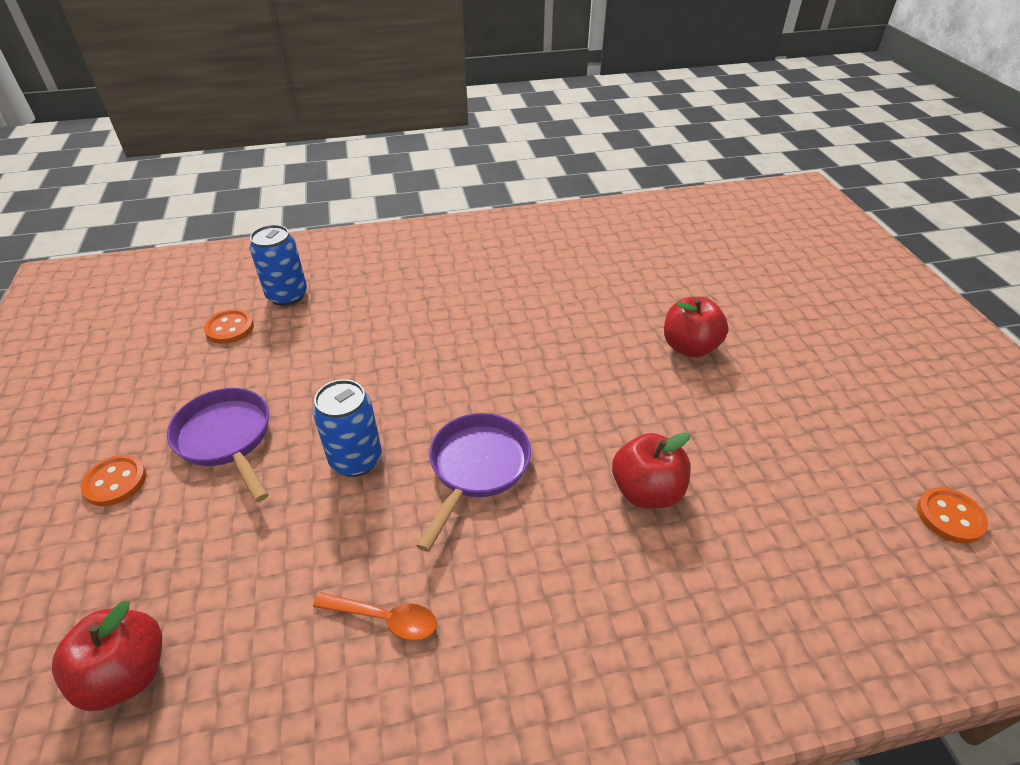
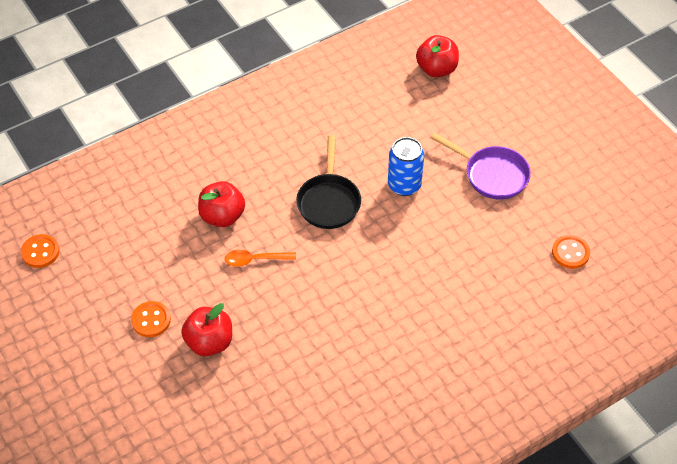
camera: 160 degrees right, 10 degrees up
(115, 482) = (530, 134): orange button -> orange button (151, 320)
(287, 295) = (556, 298): blue can -> none
(384, 619) = (337, 118): orange spoon -> orange spoon (255, 260)
(477, 468) = (329, 201): purple pan -> black pan

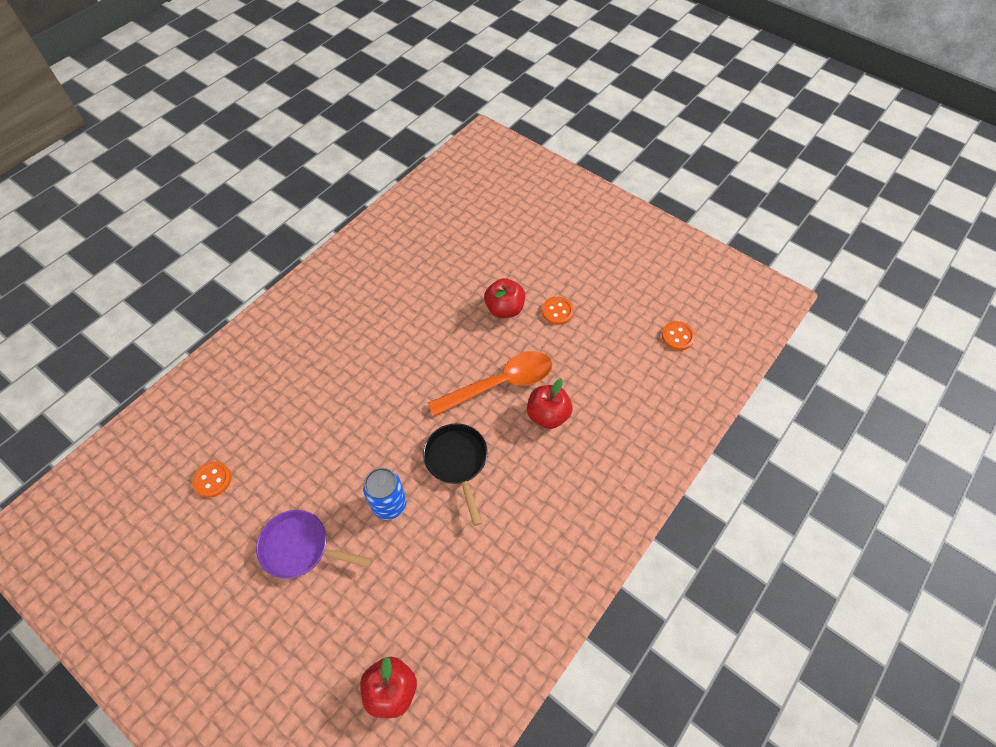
camera: 160 degrees right, 5 degrees up
(255, 260) = (500, 384): orange spoon -> orange spoon, size x2.05

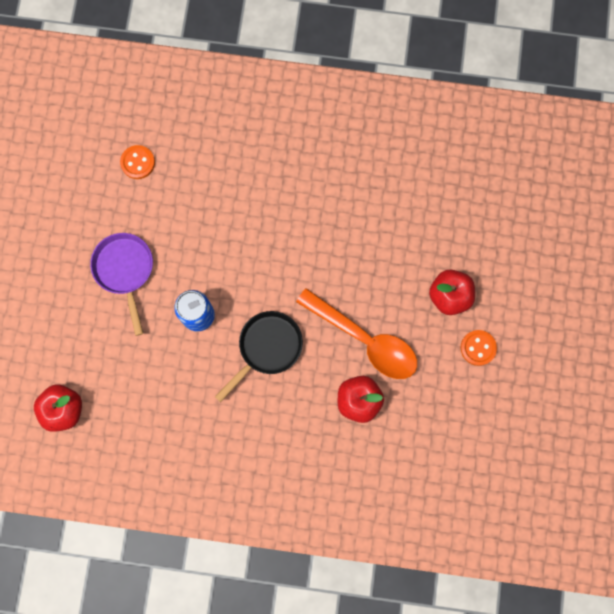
camera: 60 degrees right, 20 degrees up
(677, 336) = (521, 480): orange button -> none

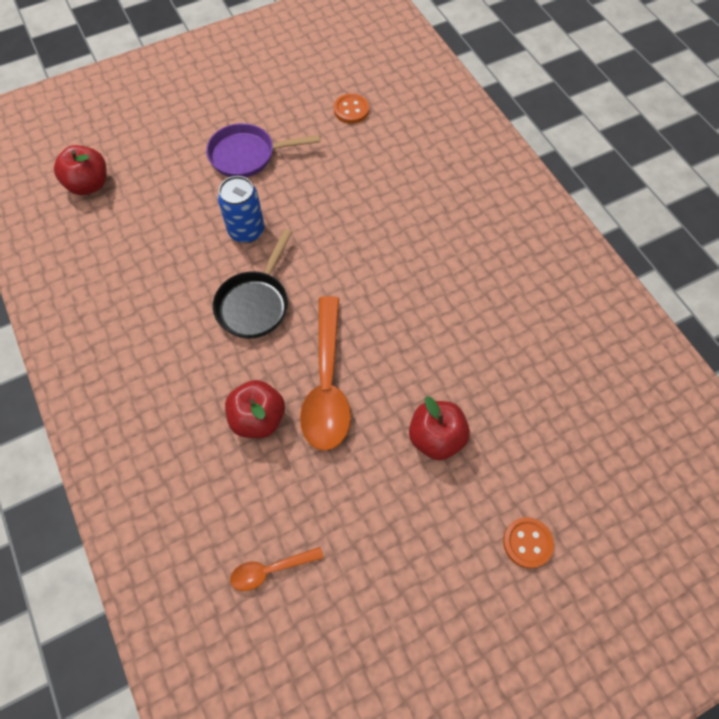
camera: 55 degrees right, 15 degrees down
(125, 271) = (247, 155): purple pan -> purple pan turned 135 degrees counterclockwise
(267, 348) = (255, 303): black pan -> black pan turned 105 degrees clockwise
(464, 454) = (270, 570): none -> orange spoon
(478, 348) = (402, 505): orange button -> orange button (527, 543)

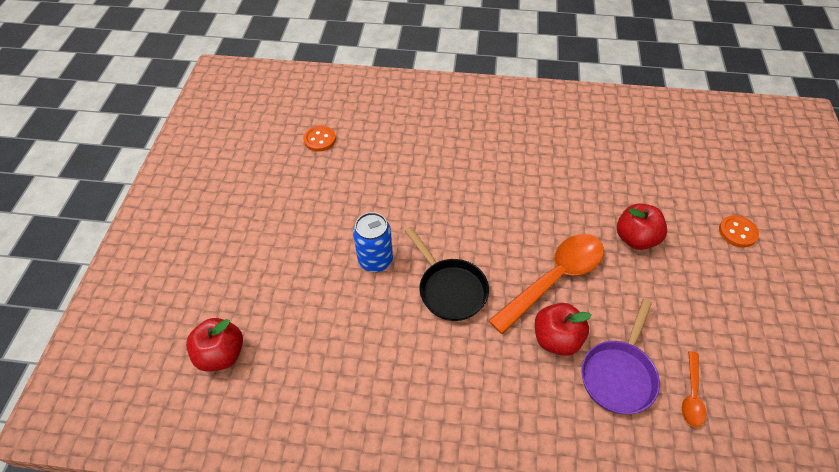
camera: 55 degrees left, 10 degrees down
(247, 155) = (301, 223): purple pan -> purple pan (619, 374)
(327, 384) = (554, 279): orange spoon -> orange spoon turned 75 degrees counterclockwise

